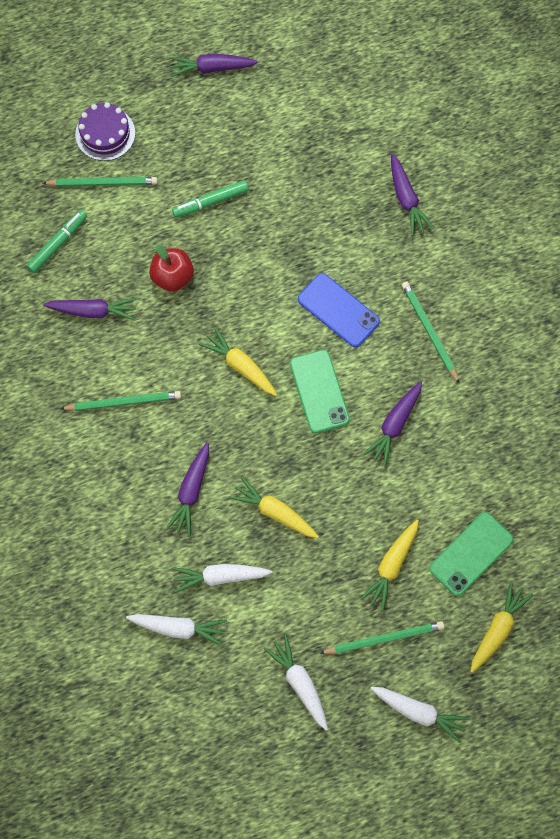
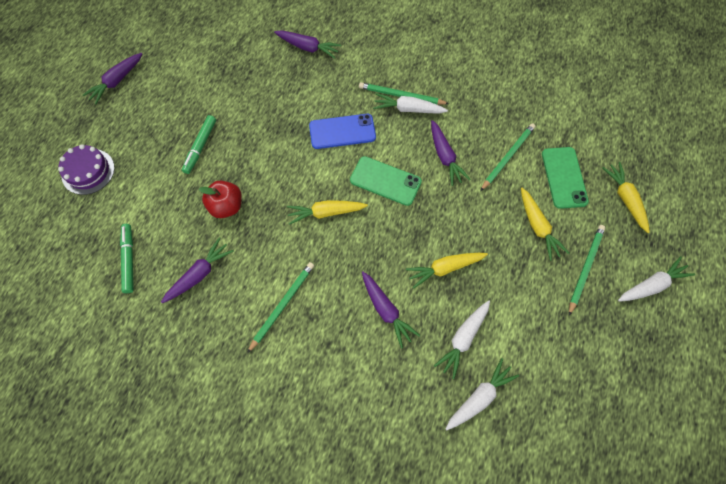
camera: 50 degrees left, 5 degrees down
(103, 183) = (119, 199): green pencil -> green pencil (507, 157)
(299, 683) = (580, 345): white carrot -> white carrot (408, 109)

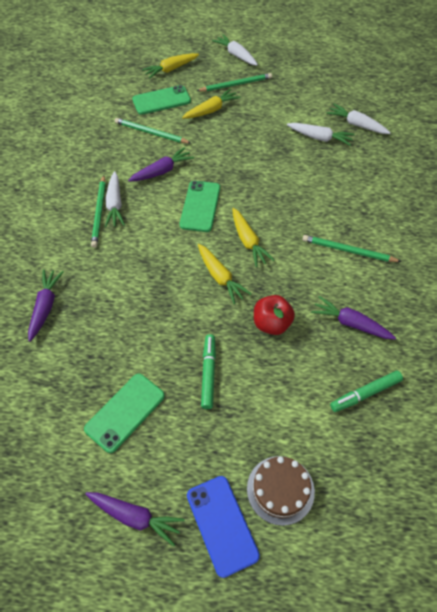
camera: 105 degrees left, 10 degrees down
(88, 171) = (280, 490): purple cake -> brown cake
(193, 86) = (125, 412): none -> green phone
(200, 147) = (208, 373): green marker -> green marker turned 90 degrees counterclockwise
(342, 131) = (154, 249): blue phone -> blue phone (222, 525)
(386, 310) = (319, 183): purple carrot -> none
(445, 268) = (268, 155): yellow carrot -> yellow carrot (220, 277)
(585, 268) = (236, 84): green pencil -> green pencil turned 150 degrees clockwise

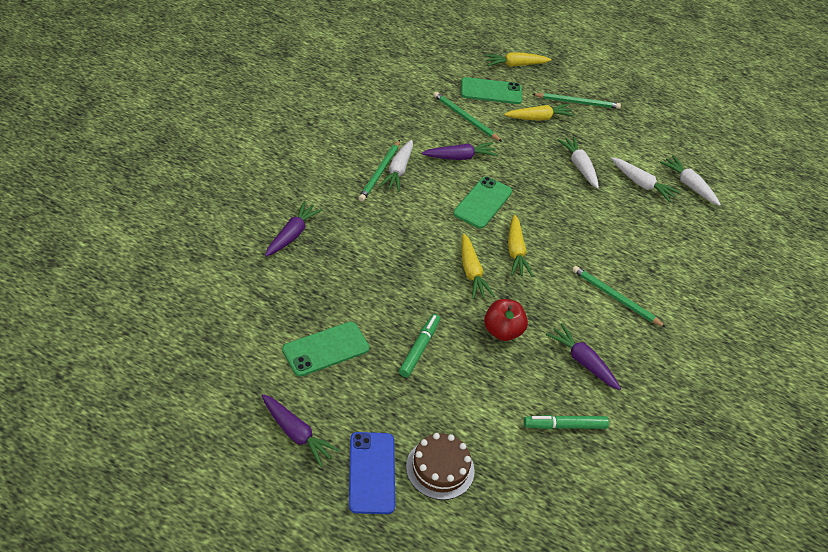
camera: 15 degrees right, 10 degrees down
(236, 55) = (592, 74): white carrot -> white carrot (579, 166)

